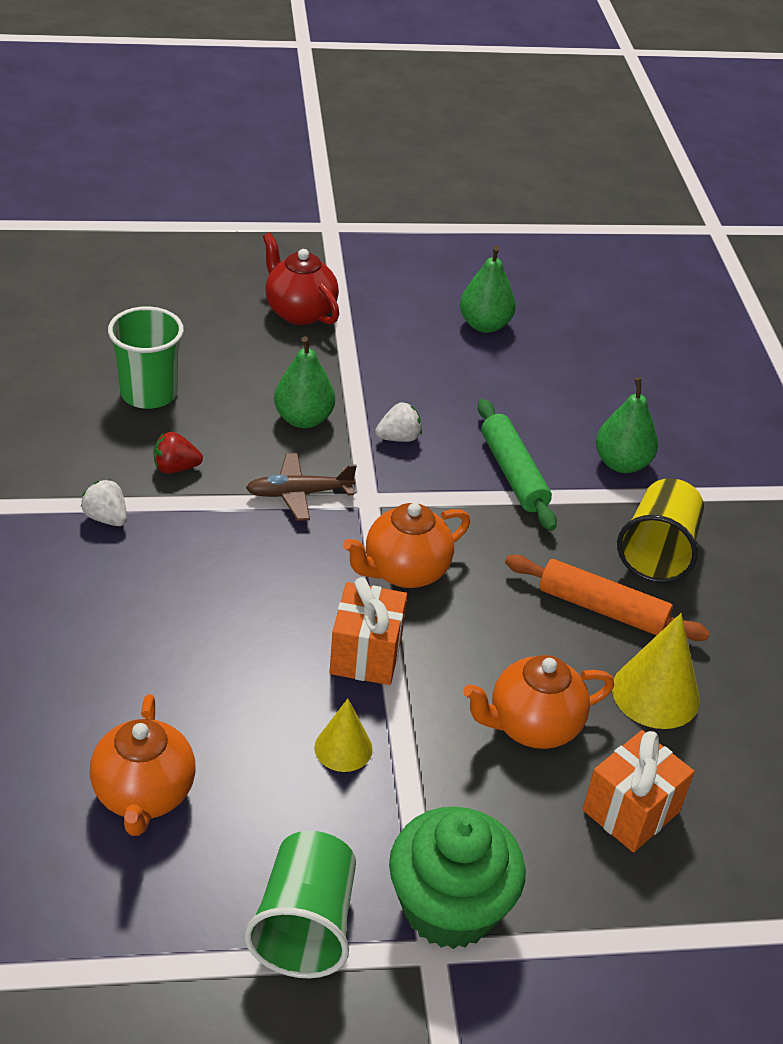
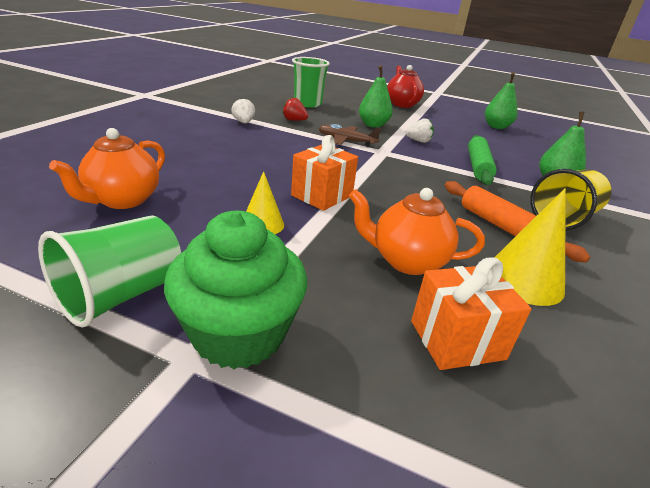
camera: 30 degrees right, 10 degrees down
(404, 572) = (378, 177): orange teapot -> none

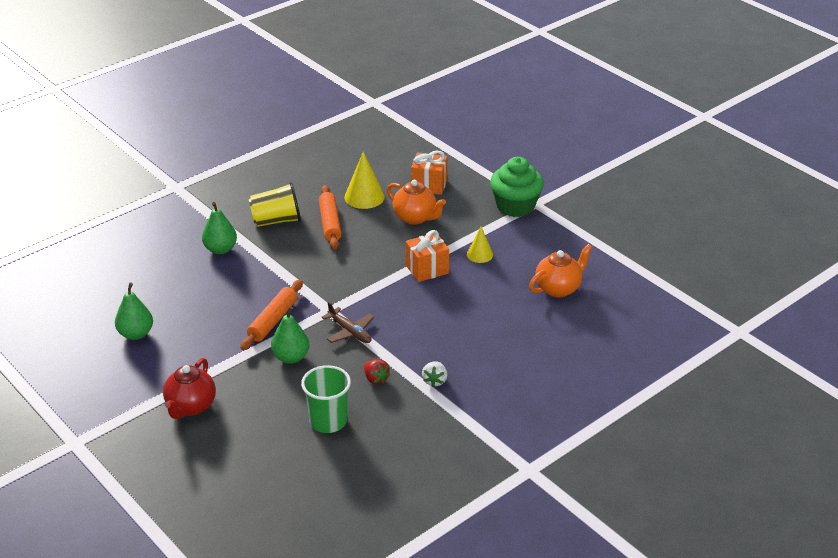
camera: 150 degrees left, 5 degrees up
(121, 295) = (560, 230): green cup -> none
(418, 141) = (273, 320): white strawberry -> orange rolling pin
(478, 166) = (263, 276): green rolling pin -> none

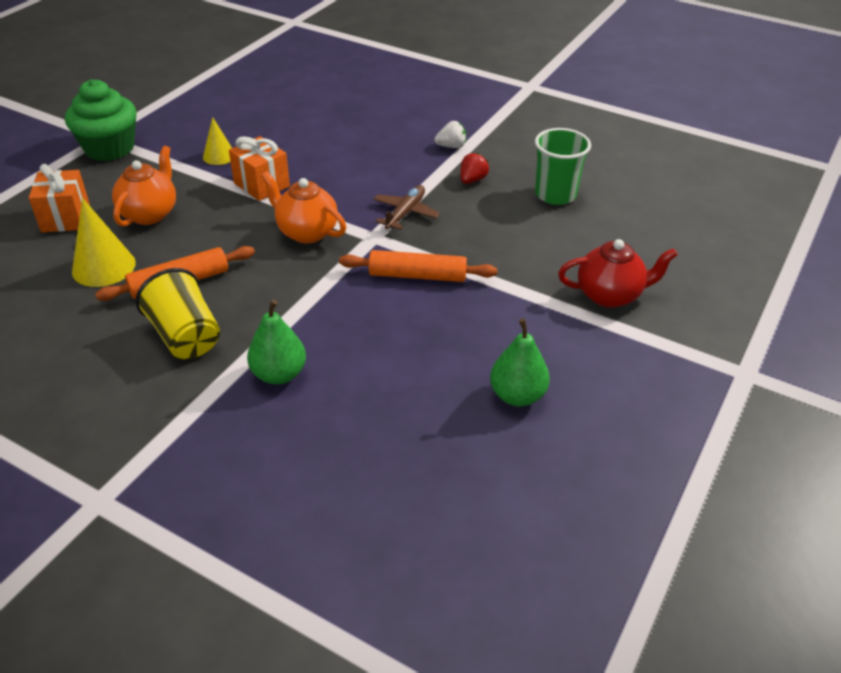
camera: 110 degrees left, 5 degrees up
(291, 357) = (475, 244): green pear -> none
(558, 288) = (265, 103): orange teapot -> orange teapot (306, 232)

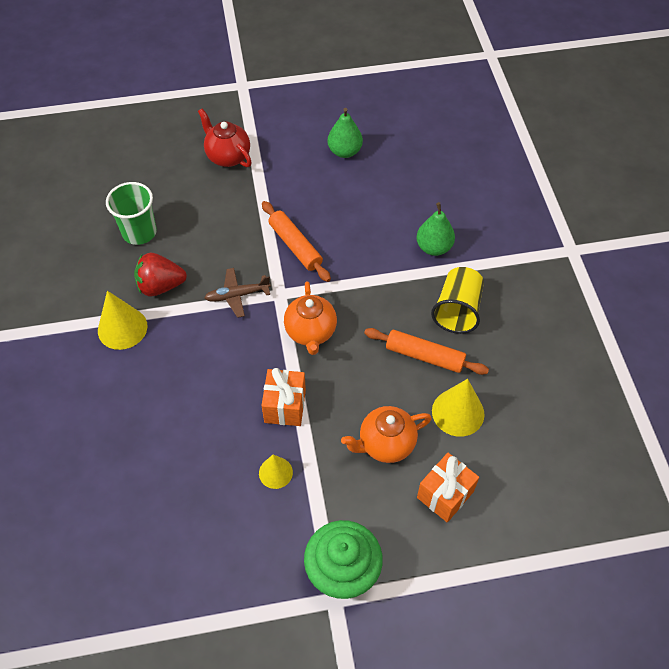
camera: 130 degrees left, 15 degrees up
(451, 146) = (122, 328): white strawberry -> yellow cone
(472, 180) = (161, 286): red strawberry -> red strawberry, size x1.68

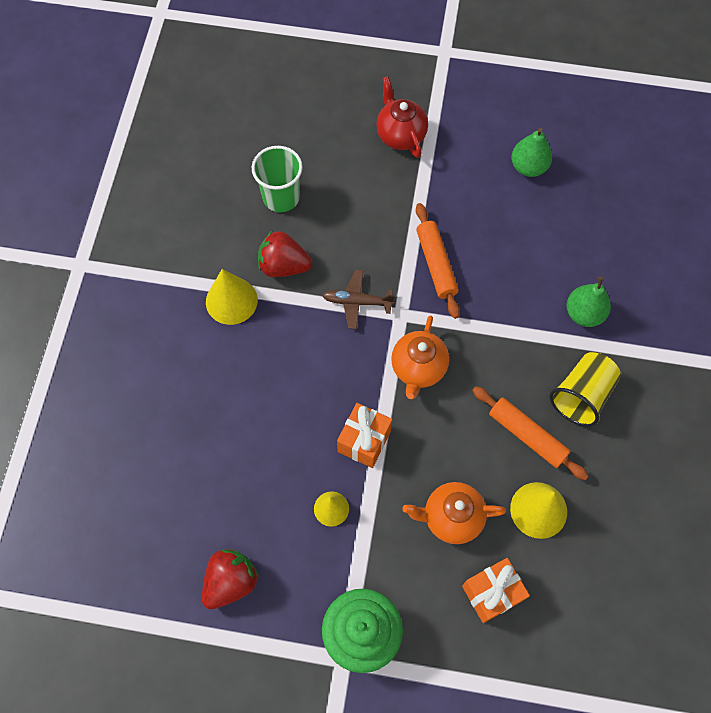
camera: 20 degrees right, 10 degrees up
(204, 568) = (231, 581): none -> red strawberry

